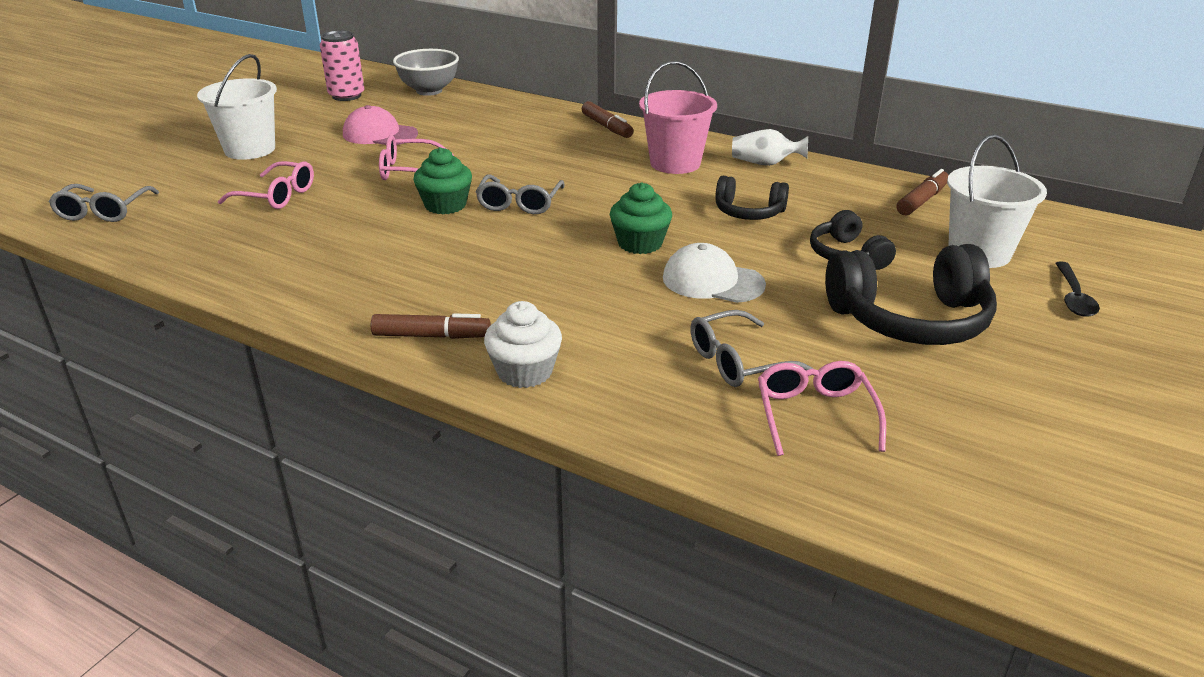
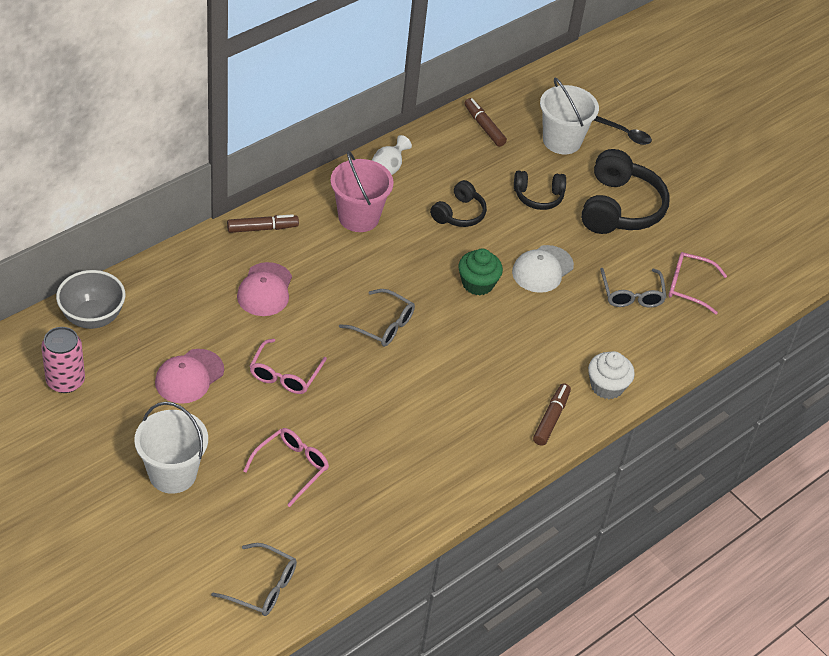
camera: 75 degrees left, 15 degrees up
(445, 205) = (364, 367): green cupcake -> none
(522, 142) = (265, 290): none -> pink cap

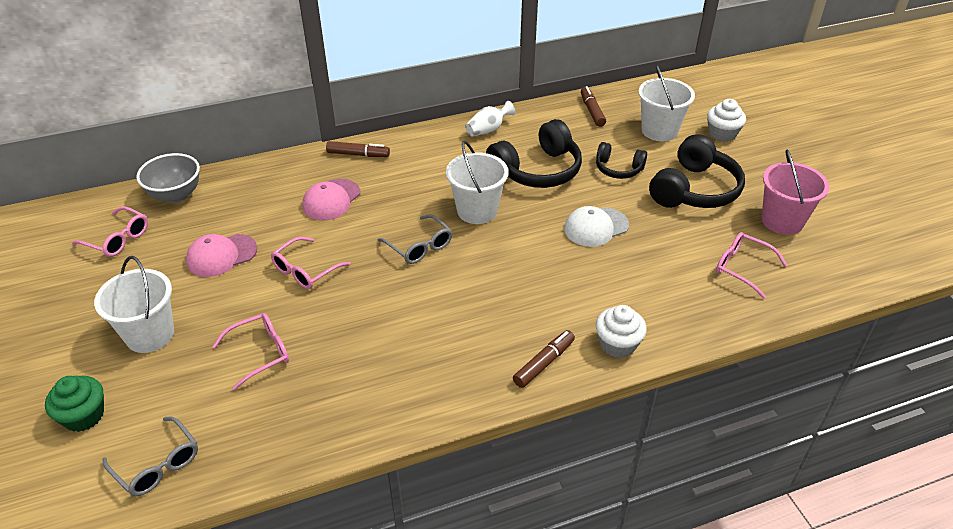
camera: 25 degrees right, 5 degrees down
(65, 381) = (118, 239): pink can -> pink glasses
(358, 217) = (445, 159): pink bucket -> pink bucket (782, 221)
(420, 273) = (477, 211): none -> white bucket
(459, 214) = (537, 170): black headphones -> black headphones, size x1.77
(477, 283) = (527, 228): green cupcake -> green cupcake (84, 416)
(624, 134) = (722, 134): black spoon -> white cupcake
(632, 295) = (678, 264): grey glasses -> none

